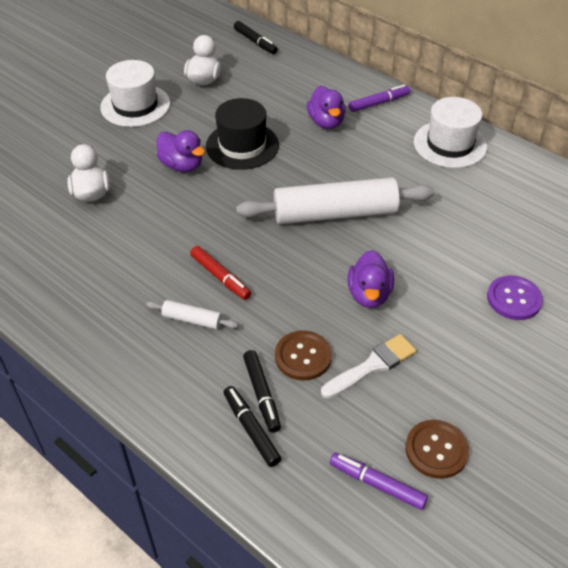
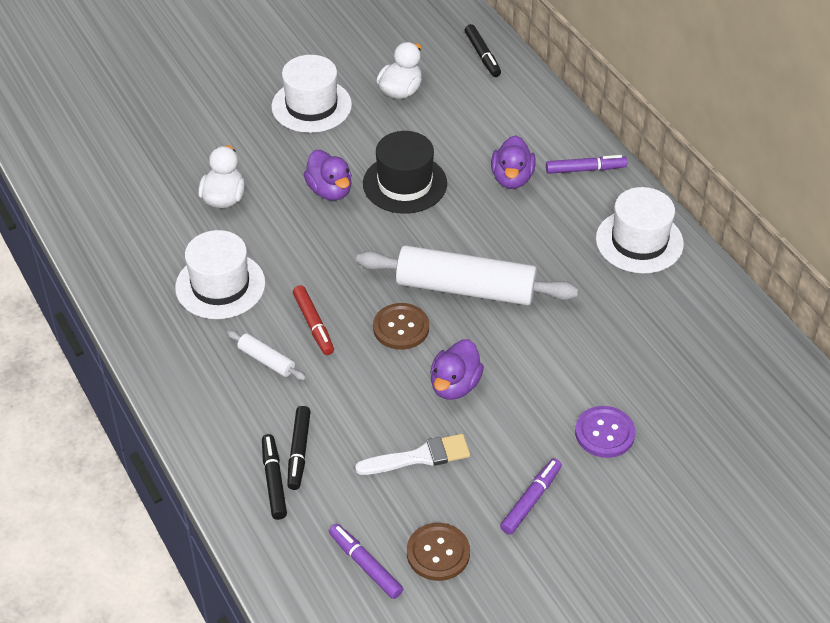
camera: 20 degrees right, 0 degrees up
(120, 266) = (220, 285): none -> white hat
(303, 356) = (356, 428): brown button -> brown button (401, 328)
(488, 375) = (531, 500): none -> purple marker

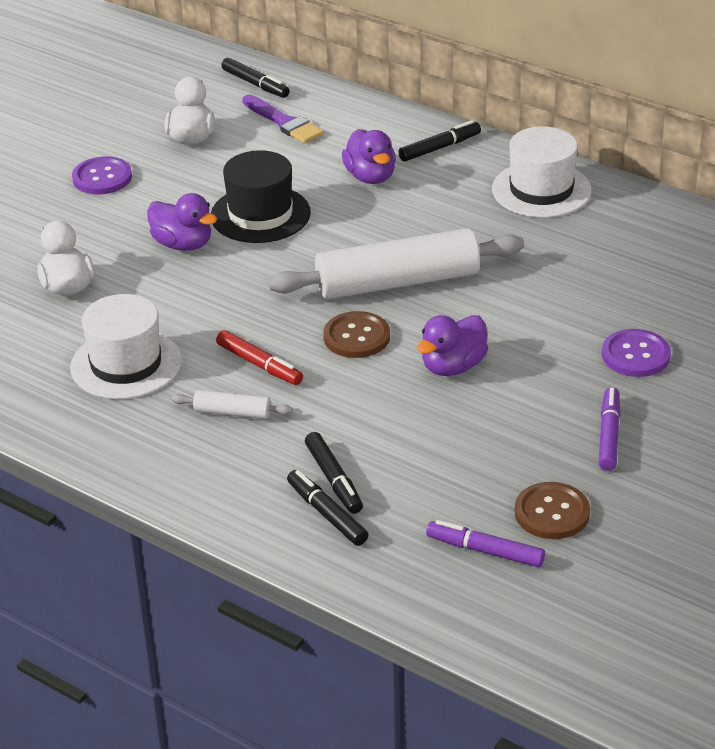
camera: 25 degrees left, 10 degrees down
(311, 106) = (102, 178): white hat -> purple button
(419, 457) = (465, 439): white brush -> none
(455, 385) = (453, 366): purple duck -> purple duck turned 45 degrees clockwise
(480, 101) = (284, 122): none -> purple brush
(585, 169) = (439, 148): purple marker -> black marker

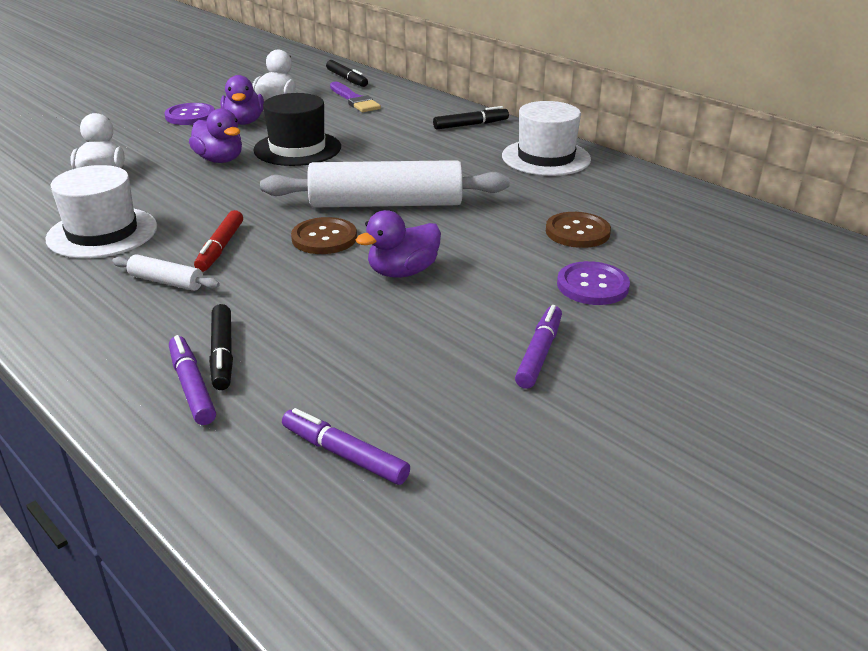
camera: 10 degrees right, 5 degrees down
(259, 364) = (220, 248): red marker -> red marker turned 45 degrees clockwise
(327, 514) = (192, 387): black marker -> purple marker
(370, 177) = (403, 136): purple duck -> purple duck (244, 122)
(552, 513) = (442, 424): brown button -> brown button (577, 232)

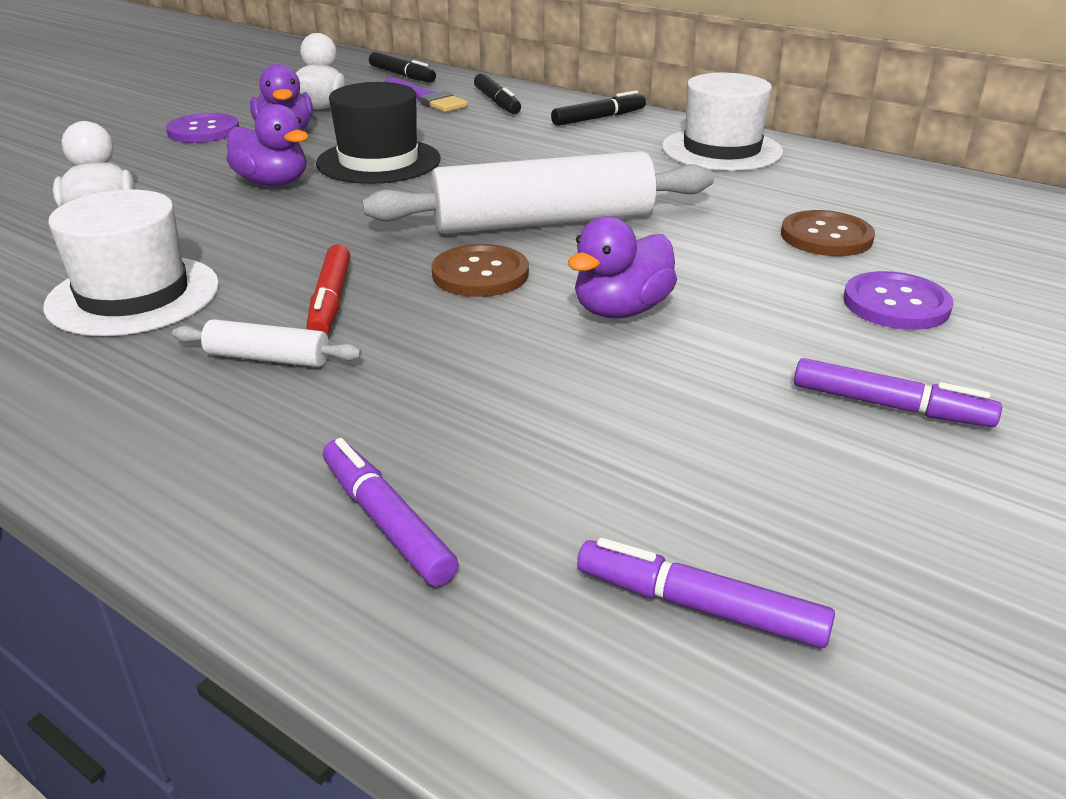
camera: 10 degrees left, 0 degrees up
(222, 354) = (411, 461): black marker -> black marker (497, 102)
(539, 353) = (890, 406): purple marker -> purple marker turned 105 degrees clockwise

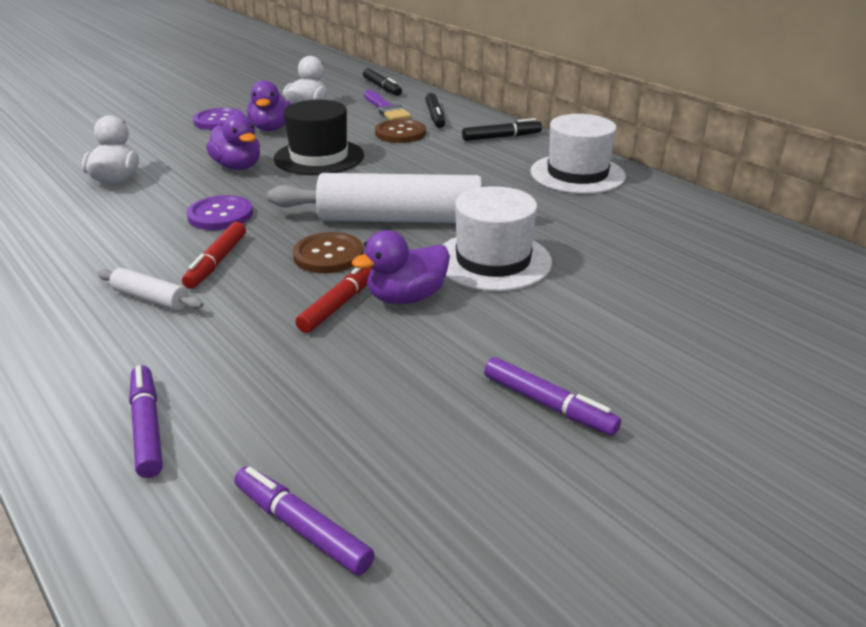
camera: 15 degrees right, 0 degrees up
(133, 295) = (99, 241): white hat -> white hat (493, 260)
(540, 328) = (340, 303): none -> red marker
(826, 237) = (605, 258): brown button -> brown button (400, 133)
(896, 304) = (617, 322): purple button -> purple button (220, 215)

